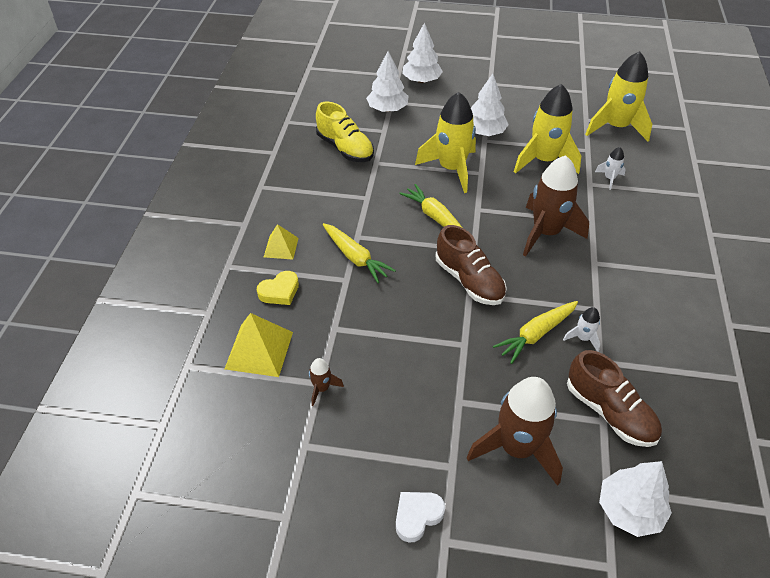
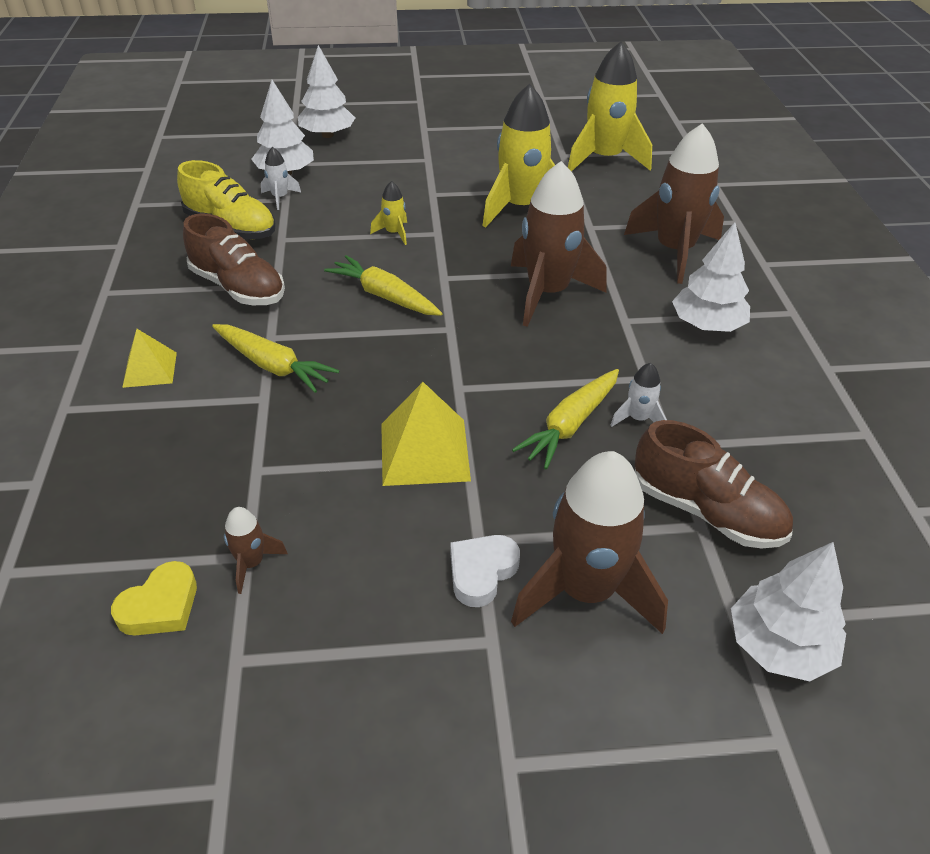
camera: 15 degrees left, 5 degrees down
(259, 350) = (133, 525): yellow pyramid -> yellow pyramid (424, 451)
(279, 291) = (157, 432): yellow heart -> yellow heart (160, 606)
(417, 516) = (453, 734): white heart -> white heart (481, 572)
(451, 169) = (394, 233): yellow rocket -> yellow rocket, size x0.44
(469, 281) = (454, 370): brown shoe -> brown shoe (238, 288)
(484, 132) = (430, 185): white tree -> white tree (707, 325)
(609, 178) = (614, 218): white rocket -> white rocket (280, 198)
(646, 213) = (674, 251): none -> brown rocket

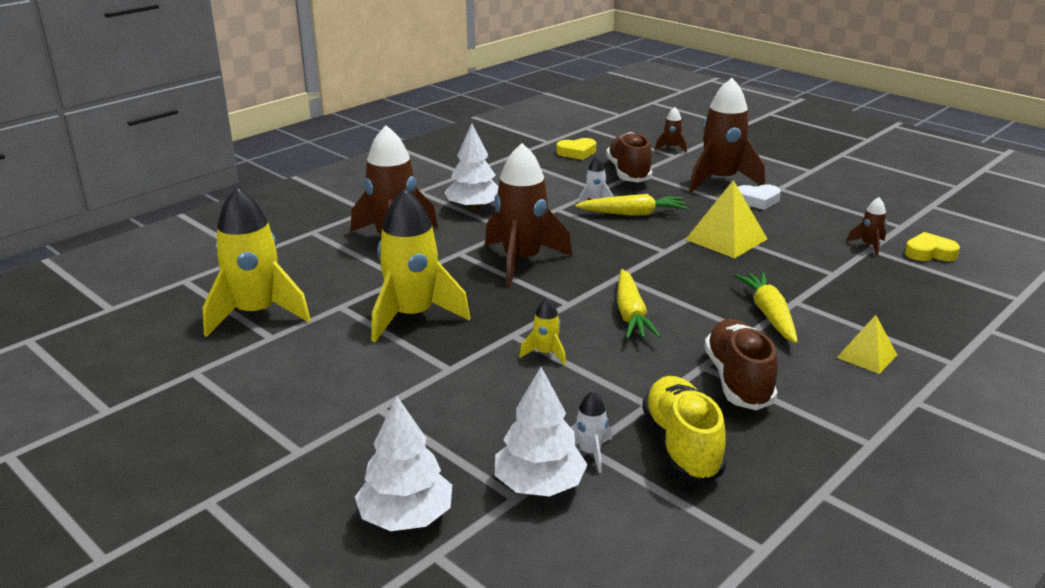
camera: 130 degrees left, 15 degrees down
(779, 646) = (671, 148): white tree -> brown rocket
(837, 511) = (577, 152): none -> yellow heart

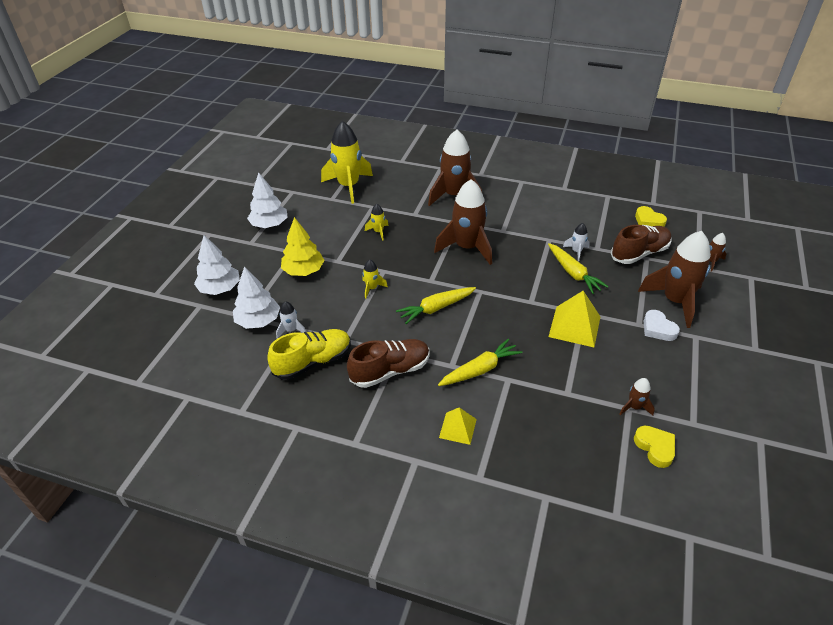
camera: 65 degrees right, 15 degrees up
(413, 316) = (378, 232): yellow rocket -> yellow rocket, size x0.44
(443, 407) = (303, 271): none -> yellow tree
(474, 208) = (519, 208): white tree -> white tree (269, 225)

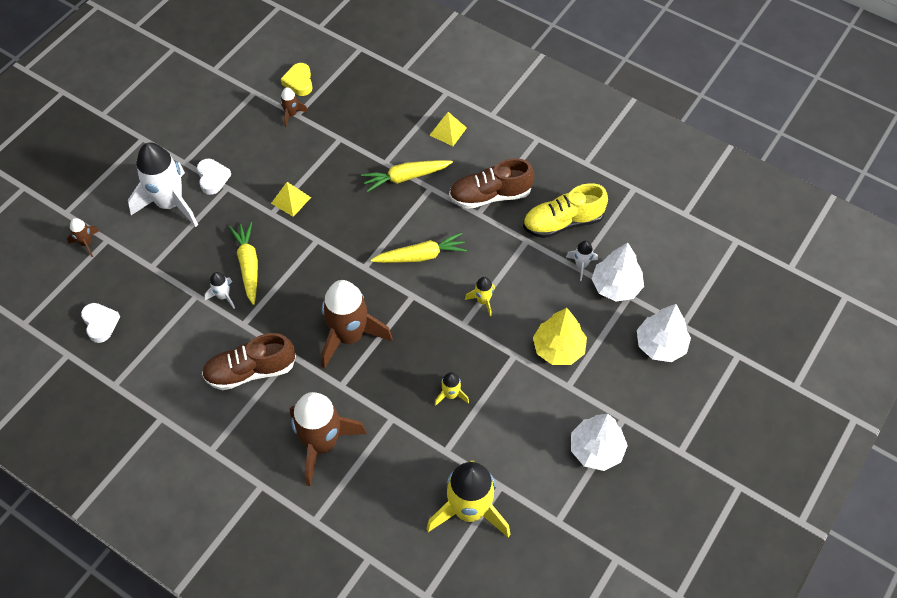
camera: 165 degrees left, 15 degrees up
(574, 326) = (291, 200): yellow pyramid -> yellow pyramid, size x0.61
(639, 253) = (154, 275): brown shoe -> brown shoe (250, 371)
(648, 221) = (100, 323): yellow heart -> white heart
(675, 301) = (170, 204): brown rocket -> white rocket

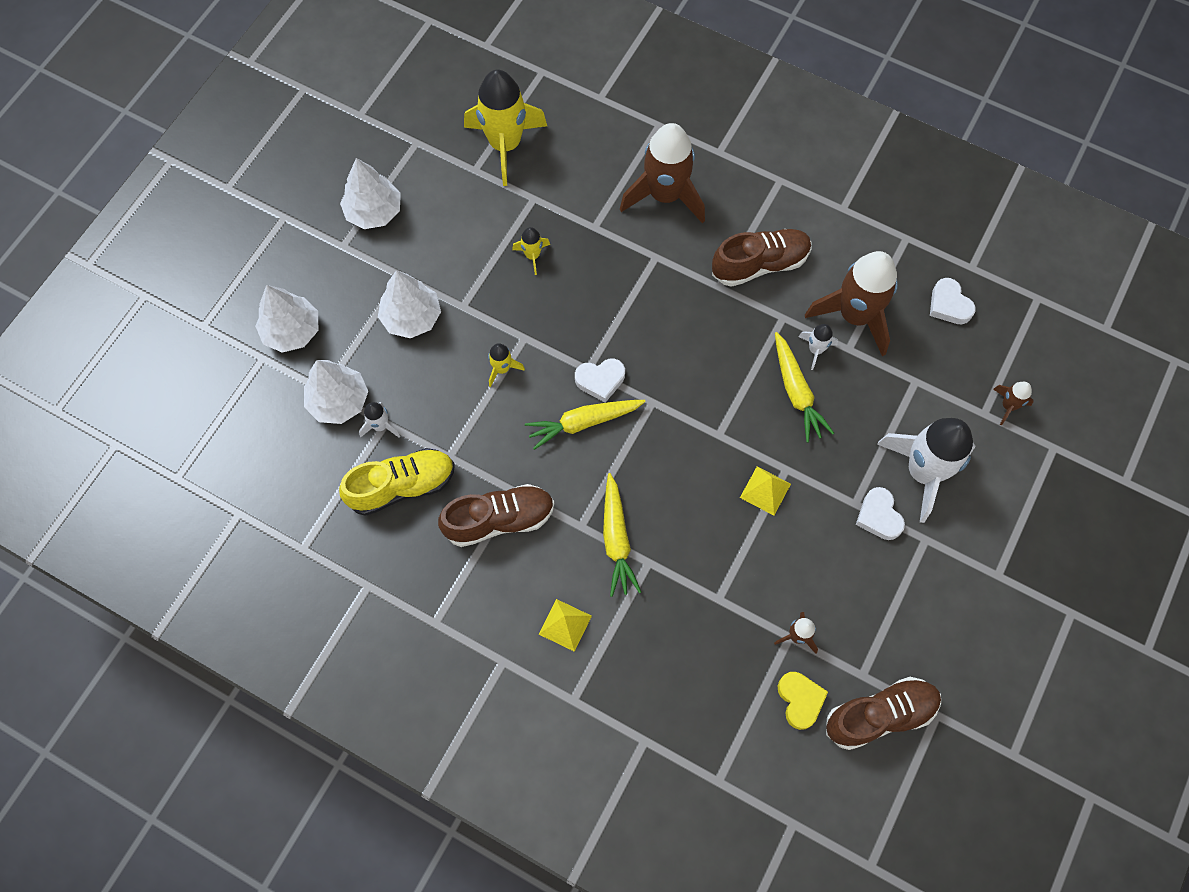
camera: 175 degrees right, 10 degrees up
(250, 71) = (880, 715): none -> brown shoe
(349, 336) = (656, 313): brown rocket -> brown rocket (855, 316)
(403, 286) = (600, 380): none -> white heart
(406, 177) = (616, 540): yellow carrot -> yellow carrot turned 105 degrees clockwise
(558, 348) = (411, 317): yellow tree -> white tree

